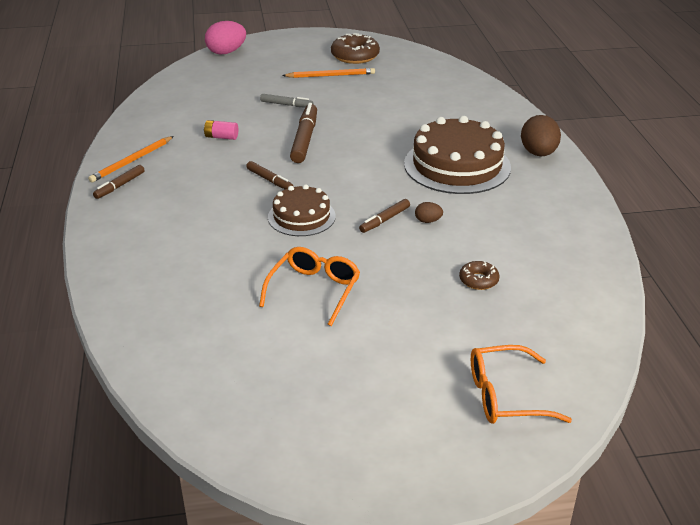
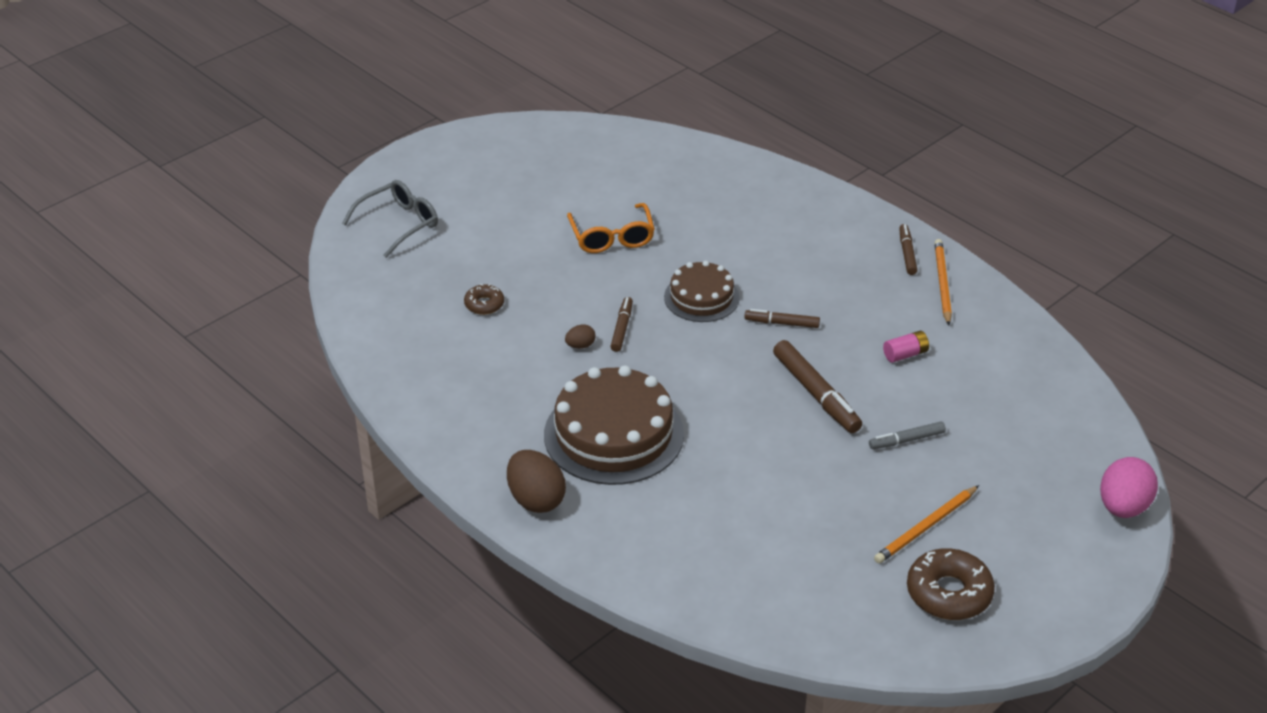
camera: 145 degrees right, 5 degrees up
(505, 396) = (399, 224): orange glasses -> grey glasses

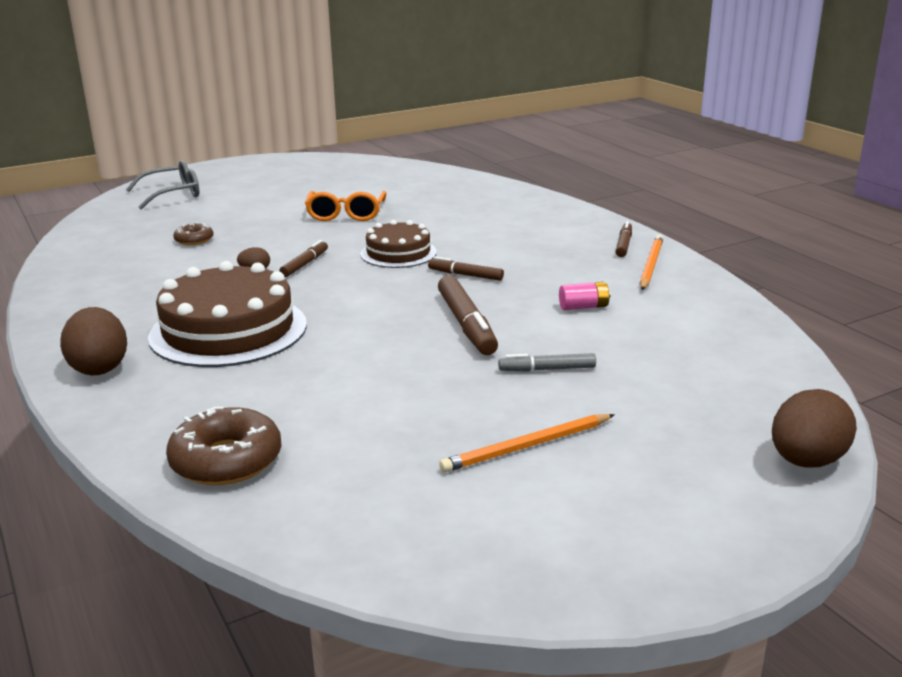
camera: 15 degrees right, 15 degrees down
(949, 593) = (520, 517): brown donut -> brown donut (226, 460)
(1123, 507) = (806, 461): pink egg -> brown egg

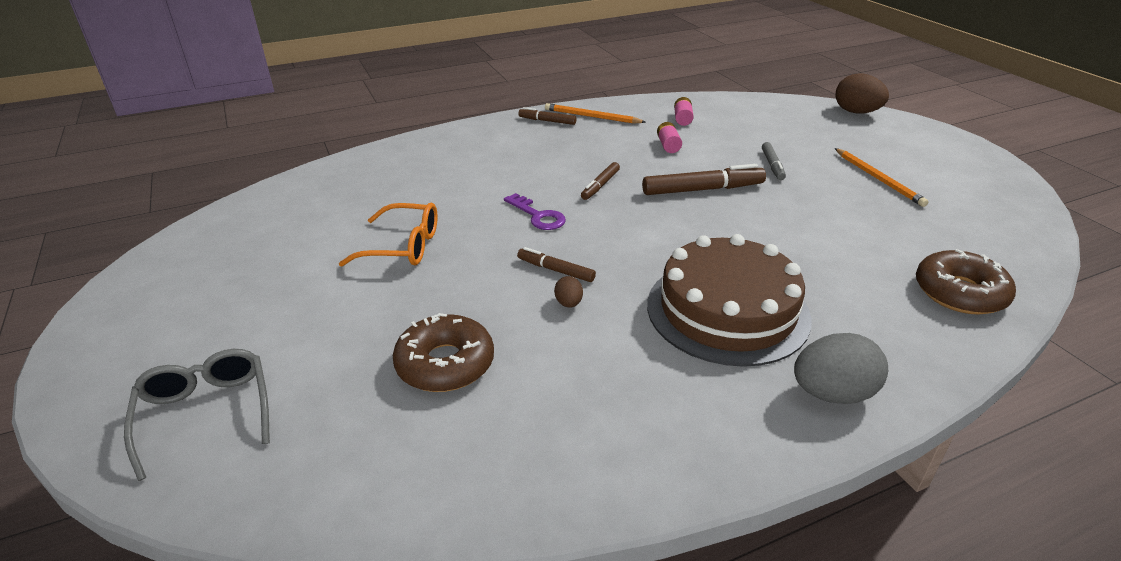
camera: 85 degrees left, 10 degrees up
(99, 367) = (832, 393): brown egg -> grey egg
(194, 240) = (445, 364): brown donut -> brown donut, size x1.81
(398, 253) = (538, 216): brown cake -> purple key
(677, 316) = (682, 119): none -> pink battery

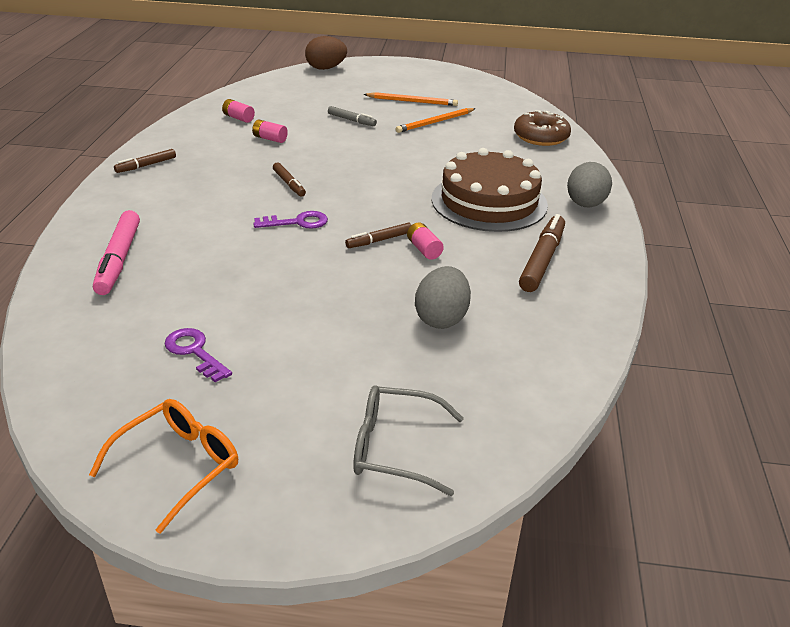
camera: 60 degrees left, 0 degrees up
(297, 251) = (195, 352): none -> purple key
(399, 170) = (119, 259): none -> pink marker
(403, 246) = (262, 294): orange glasses -> orange glasses (178, 466)
(445, 364) = (441, 318): brown donut -> grey egg
(568, 303) = (424, 249): brown egg -> pink battery
(591, 117) = (172, 146): orange pencil -> orange pencil (435, 122)
(702, 189) = (348, 153): brown marker -> brown marker (542, 260)

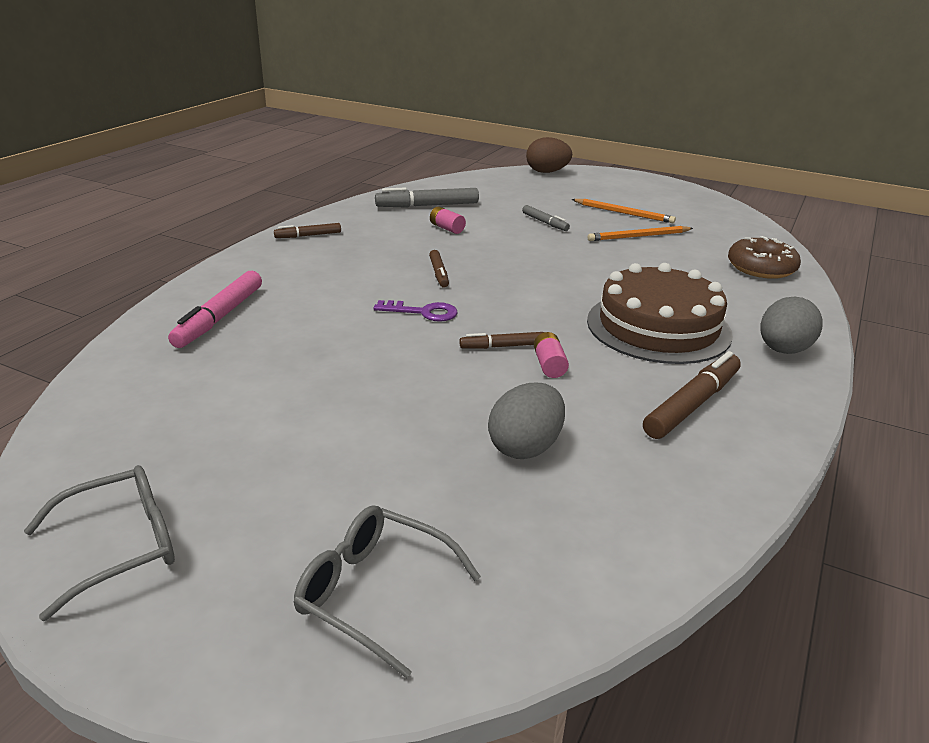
camera: 20 degrees right, 5 degrees down
(178, 466) = (121, 546): orange glasses -> grey glasses
(195, 352) = (226, 424): purple key -> none
(238, 118) = (427, 206): pink battery -> grey marker

